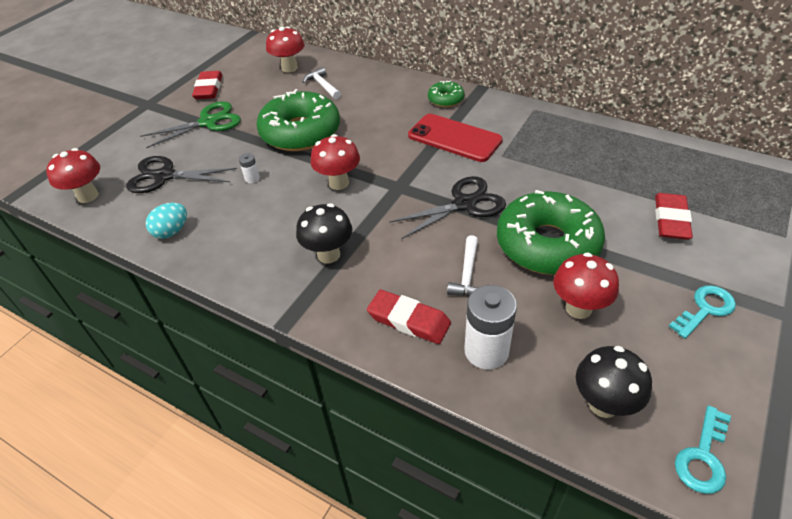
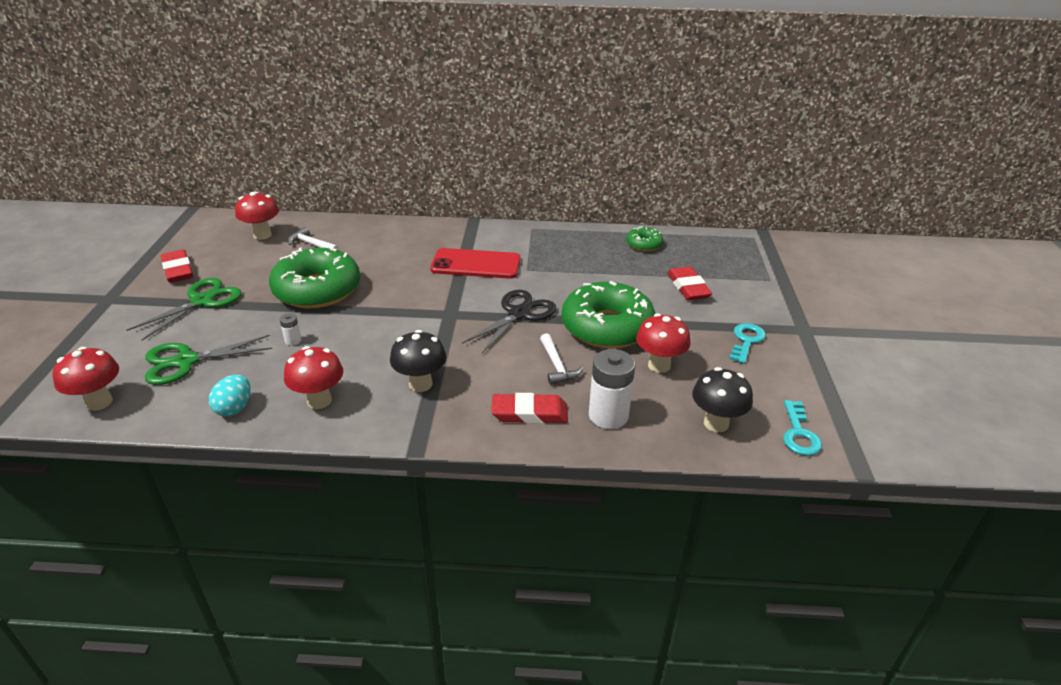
camera: 30 degrees left, 10 degrees down
(164, 176) = (186, 361): black scissors -> green scissors
(338, 183) = (389, 324): red mushroom -> red mushroom (319, 400)
(446, 99) = (446, 234): green donut -> green donut (644, 244)

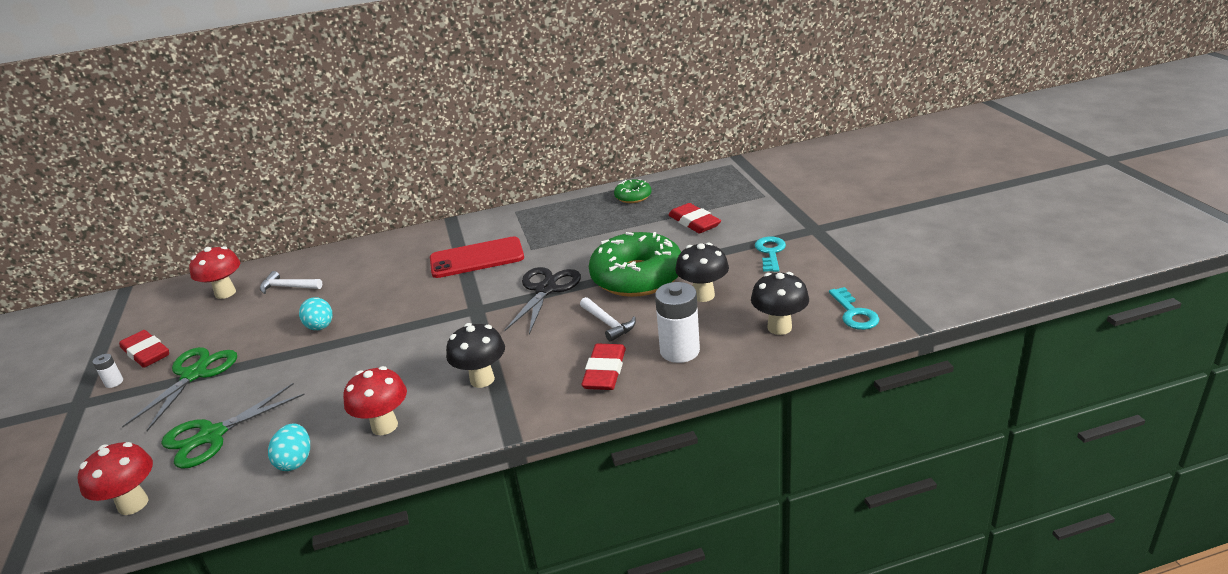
camera: 15 degrees left, 5 degrees down
(293, 340) = (322, 381): white battery -> white battery (114, 382)
(317, 290) = (320, 327): green donut -> turquoise egg
(529, 413) = (604, 371): red eraser -> red eraser turned 60 degrees counterclockwise
(659, 365) = (703, 295): red mushroom -> black mushroom

